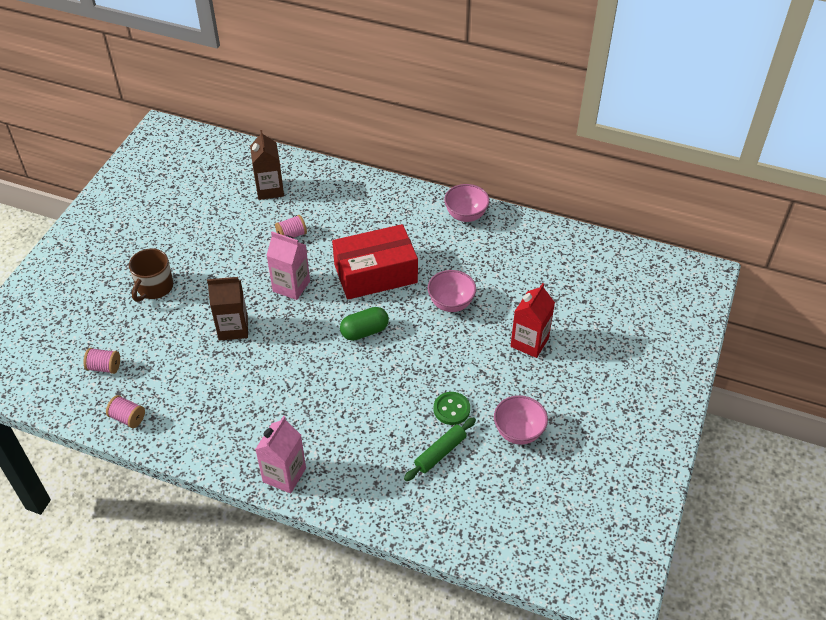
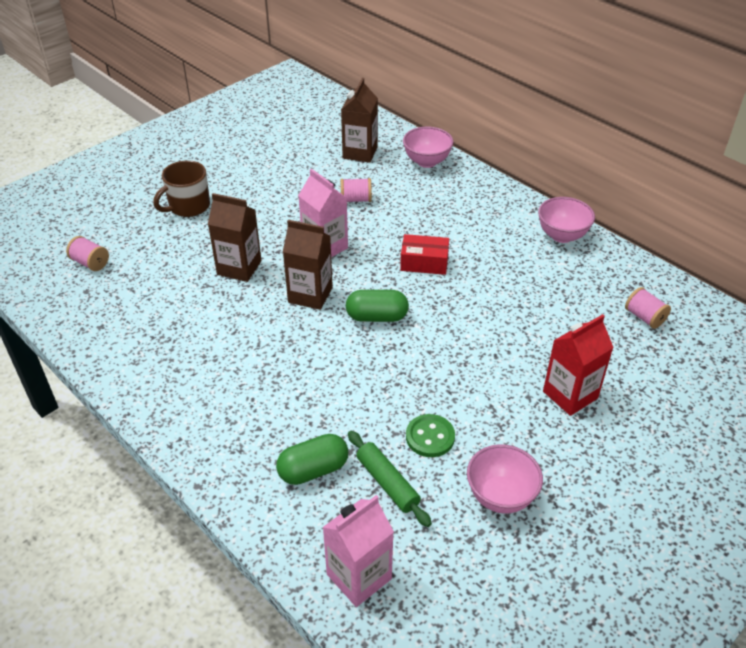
camera: 25 degrees right, 5 degrees down
(128, 418) = (77, 318): pink spool -> pink spool (644, 317)
(284, 475) = (193, 437): pink carton -> pink carton (359, 576)
(303, 331) = (310, 295): none -> brown carton
(375, 273) = (424, 262): red box -> red box, size x0.51
(385, 464) = (313, 470): none -> green capsule
(440, 453) = (387, 483): green rolling pin -> green rolling pin turned 75 degrees clockwise
(451, 303) = (494, 320): pink bowl -> pink bowl (427, 162)

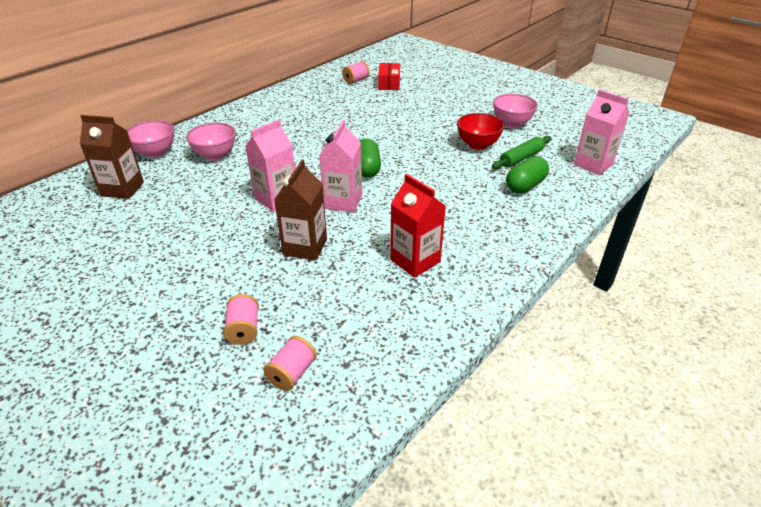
camera: 95 degrees left, 5 degrees down
(188, 206) = (188, 302): brown mug -> none
(310, 295) = (343, 201): brown carton -> pink carton
(313, 470) = (525, 186): green capsule -> green capsule turned 75 degrees clockwise
(356, 200) = (205, 187): pink spool -> pink spool (244, 330)
(424, 262) = (301, 151): red box -> red box (389, 83)
(430, 437) = (477, 145): green button -> red bowl
(562, 235) = (273, 100): pink bowl -> pink bowl (215, 155)
(570, 395) = (426, 103): red carton -> red carton (415, 261)

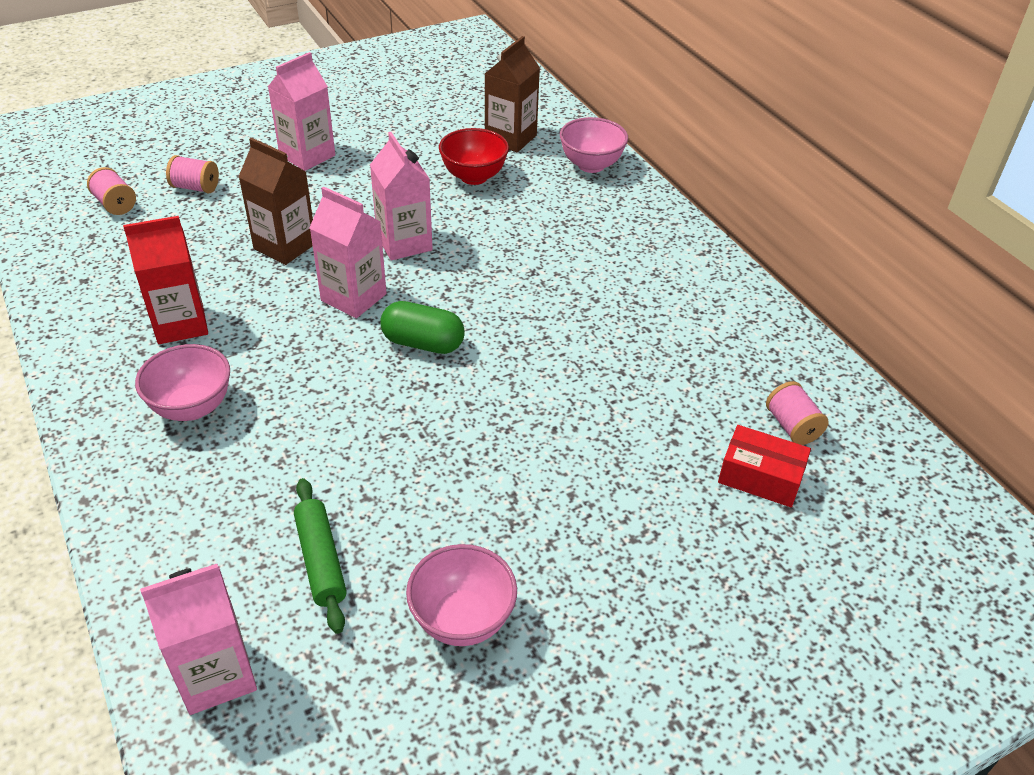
camera: 110 degrees right, 5 degrees up
(170, 280) = (307, 156): none -> pink carton
(215, 155) = (555, 210): pink bowl -> pink bowl (192, 407)
(477, 145) = (409, 514): red bowl -> red bowl (474, 177)
(525, 186) = (236, 517): green capsule -> none

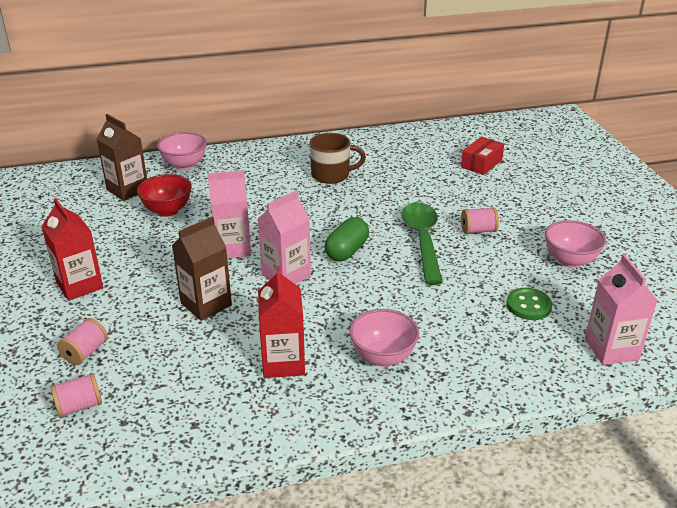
camera: 75 degrees left, 10 degrees down
(307, 156) = (79, 285): pink carton -> red carton
(321, 560) = (528, 305): green rolling pin -> green button
(472, 420) = (422, 240): none -> green spoon
(627, 299) = (331, 175): none -> brown mug
(792, 426) = (448, 149): pink spool -> pink spool (478, 231)

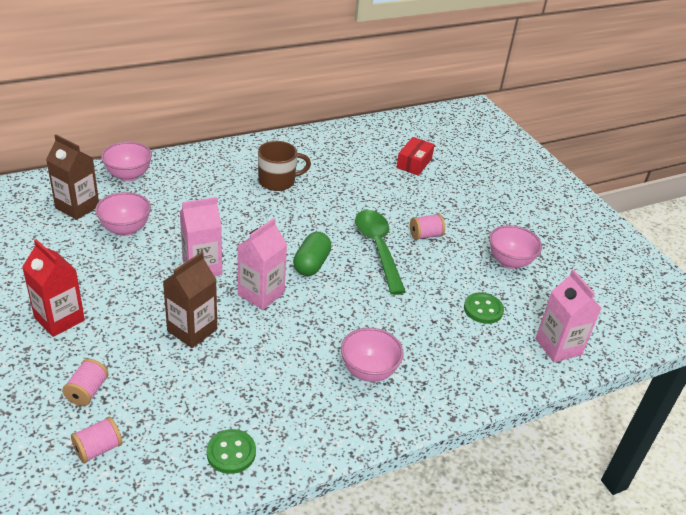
camera: 15 degrees left, 5 degrees up
(167, 210) = (125, 229): red bowl -> pink bowl
(213, 423) = (231, 452): none -> green button
(283, 363) = (280, 385): red carton -> none

